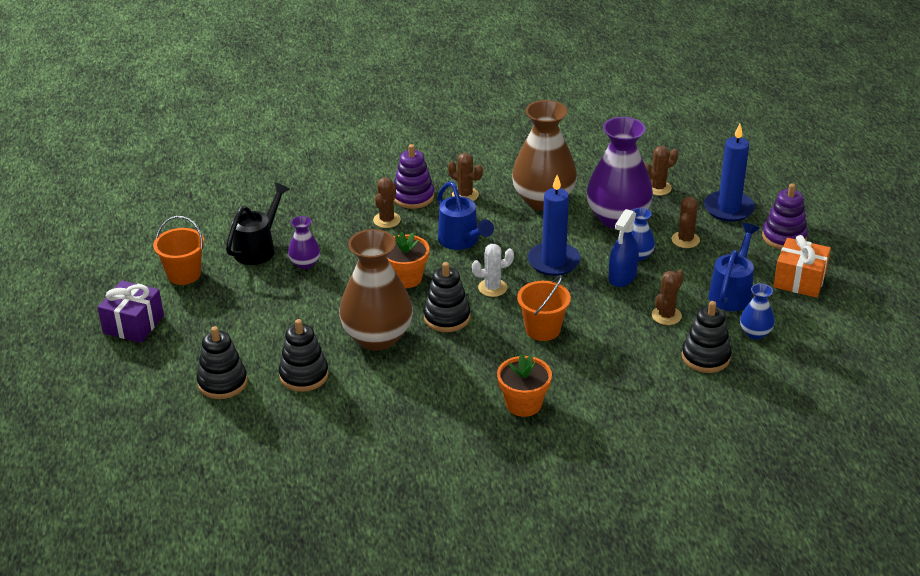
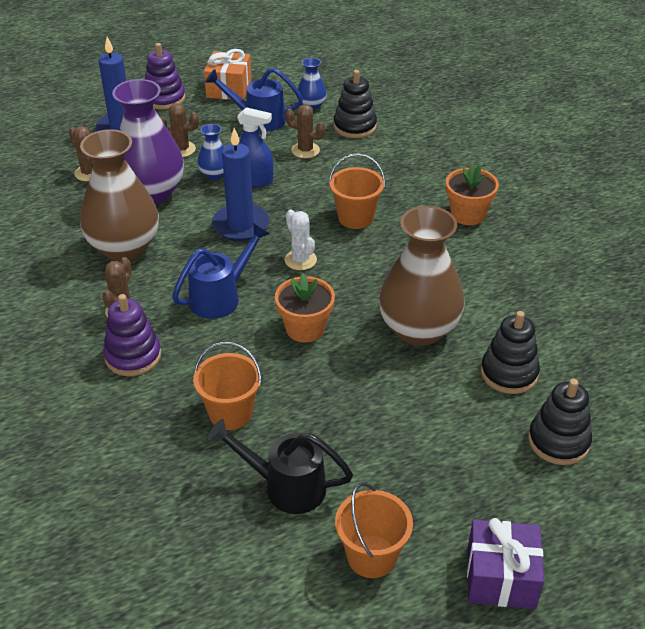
camera: 105 degrees left, 5 degrees up
(305, 263) = (305, 427): purple vase -> none
(336, 233) = (230, 413): none -> orange bucket
(387, 220) = (190, 370): brown cactus -> none
(447, 317) = (363, 284): black stacking toy -> none

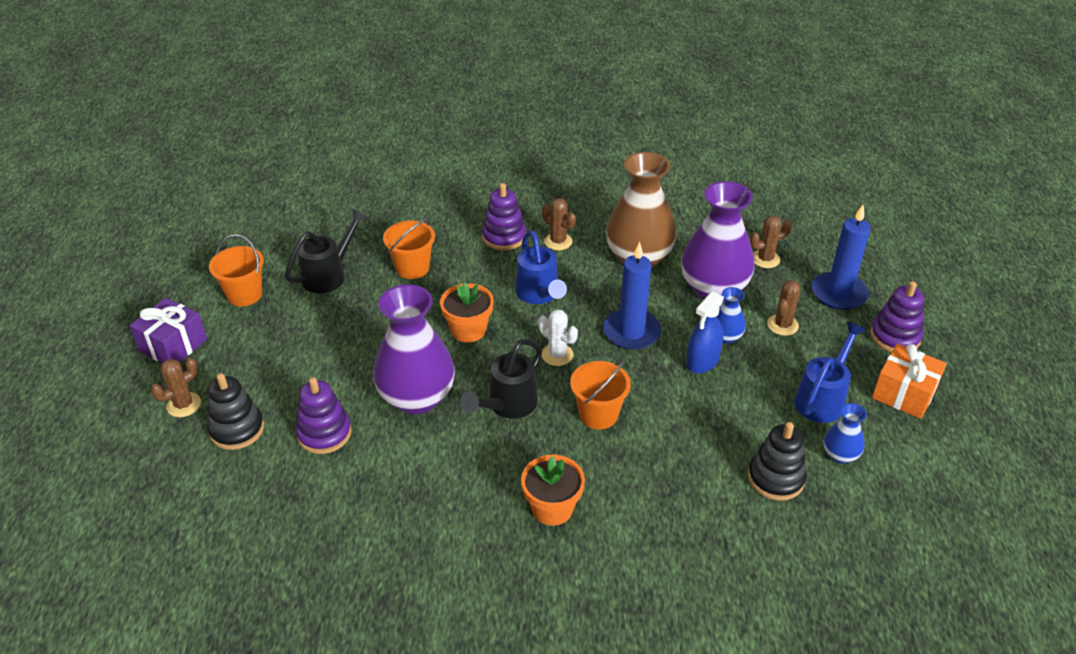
camera: 115 degrees right, 0 degrees up
(300, 260) = (557, 355): white cactus -> white cactus turned 45 degrees clockwise
(305, 150) = (741, 417): brown cactus -> brown cactus (183, 405)
(384, 270) = (507, 405): none -> black watering can
(418, 329) = (417, 398): brown vase -> purple vase
(509, 373) = (324, 433): black stacking toy -> purple stacking toy

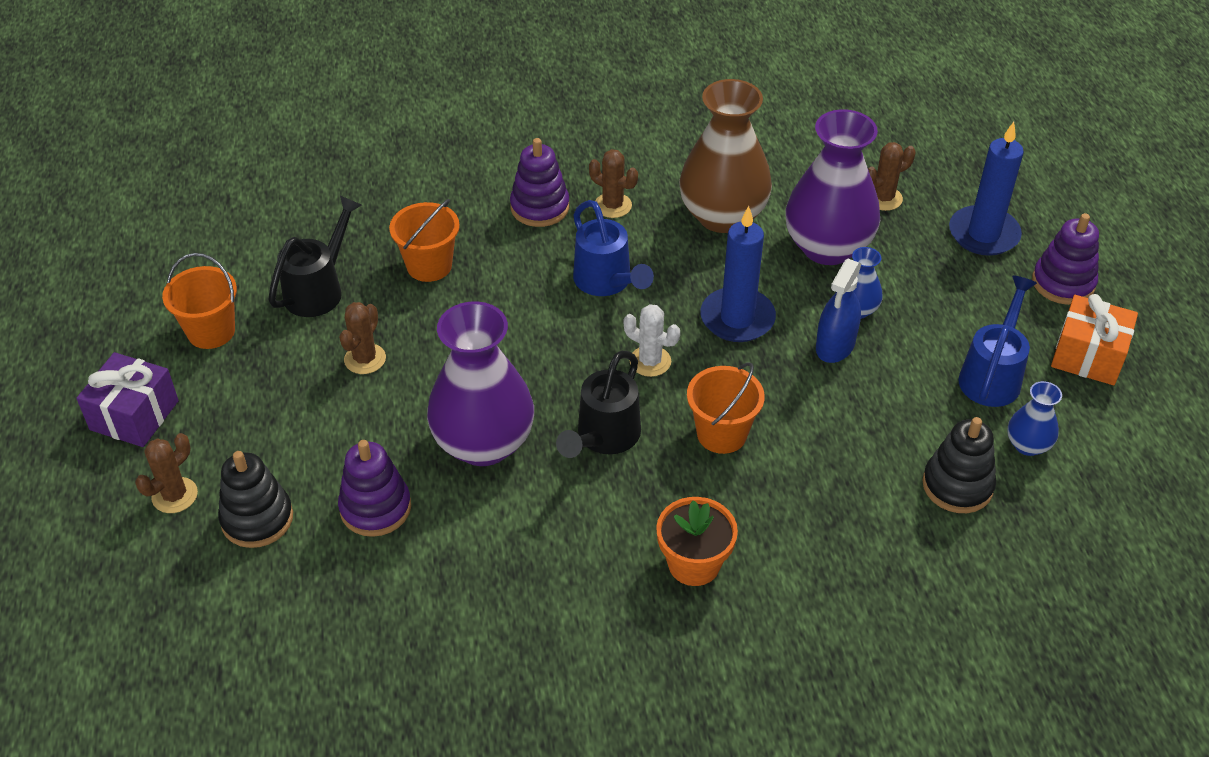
camera: 10 degrees left, 5 degrees up
(468, 330) = (526, 343): orange flower pot -> none
(782, 325) = (923, 285): brown cactus -> brown cactus (365, 359)

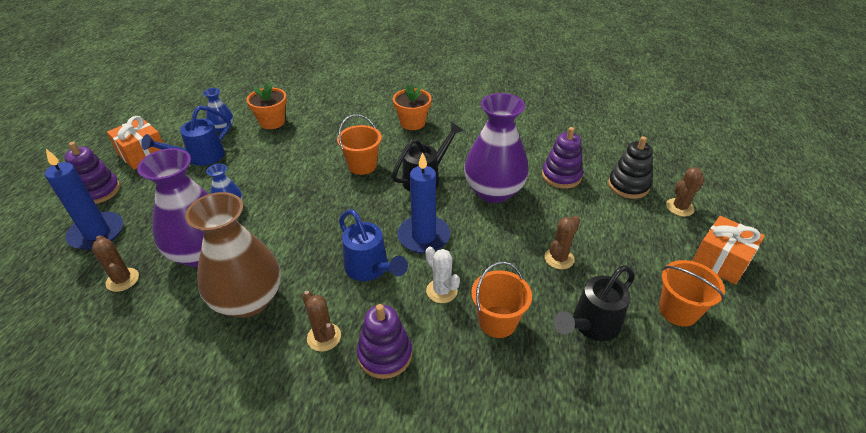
camera: 160 degrees left, 5 degrees down
(134, 415) = (721, 261): purple gift -> orange gift
(606, 282) = (370, 269): blue watering can -> blue watering can turned 150 degrees clockwise
(650, 361) = (375, 210): white cactus -> white cactus (441, 291)
(737, 318) = (304, 221): blue candle -> blue candle (423, 236)
(835, 345) = (263, 191): blue spray bottle -> none
(883, 198) = (122, 280): brown cactus -> brown cactus turned 60 degrees clockwise
(957, 485) = (272, 122): black stacking toy -> orange flower pot

